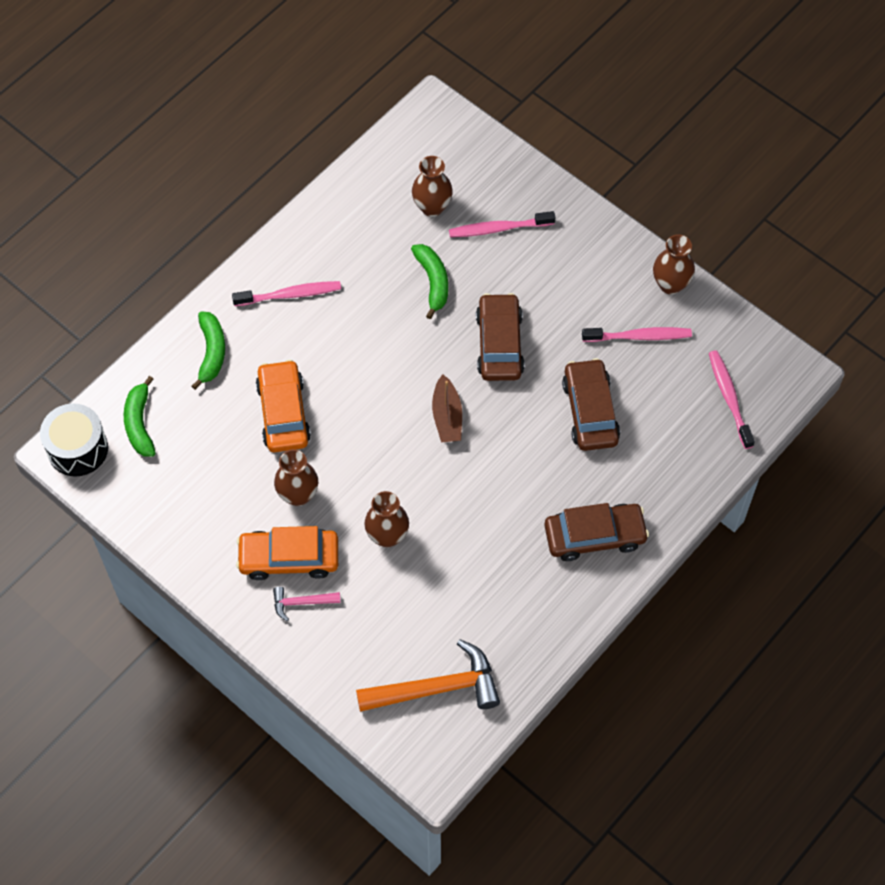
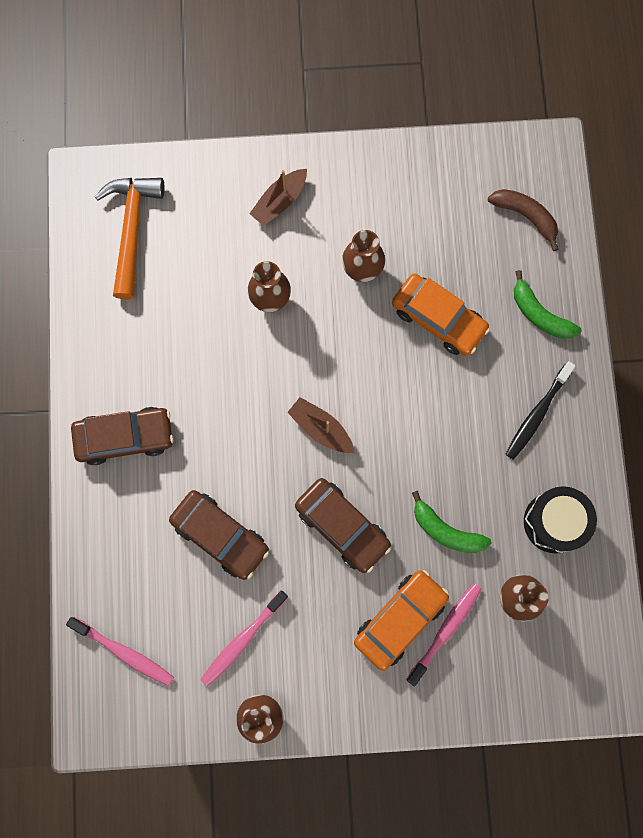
camera: 135 degrees right, 15 degrees up
(78, 449) = (544, 161): black drum -> black drum (554, 522)
(140, 423) = (525, 216): green banana -> brown banana
(289, 558) = (320, 222): orange car -> orange car (400, 619)
(290, 295) = (537, 414): pink toothbrush -> black toothbrush
(301, 602) = (279, 201): pink hammer -> brown boat
(437, 688) = (132, 230): orange hammer -> orange hammer turned 150 degrees clockwise
(594, 536) = (125, 437): brown car -> brown car turned 135 degrees counterclockwise

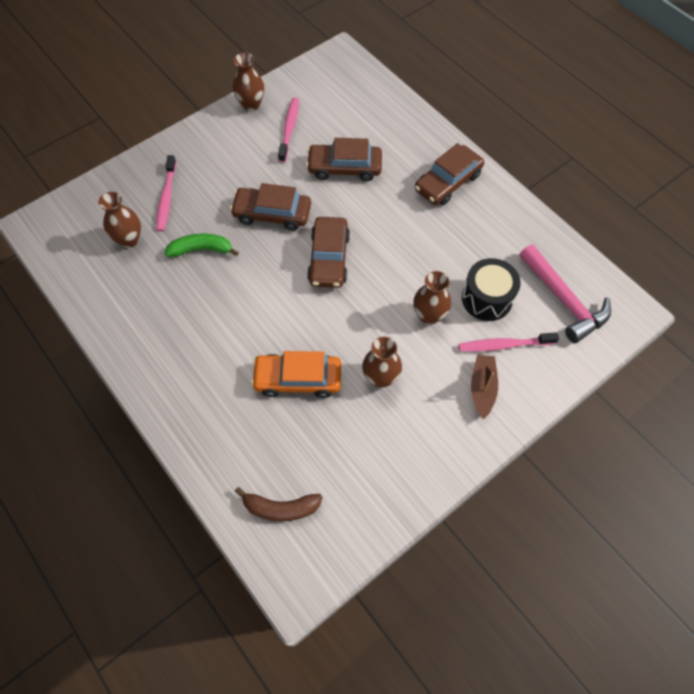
camera: 145 degrees right, 15 degrees down
(124, 652) = (351, 90): pink toothbrush -> pink toothbrush (504, 345)
(132, 230) = (564, 300): orange hammer -> pink hammer
(321, 428) = (329, 258): brown boat -> brown car
(400, 619) = (200, 188): orange car -> none
(537, 414) = (179, 358): black toothbrush -> none
(539, 314) = (220, 433): green banana -> none
(554, 522) = (127, 296): black drum -> black drum (487, 298)

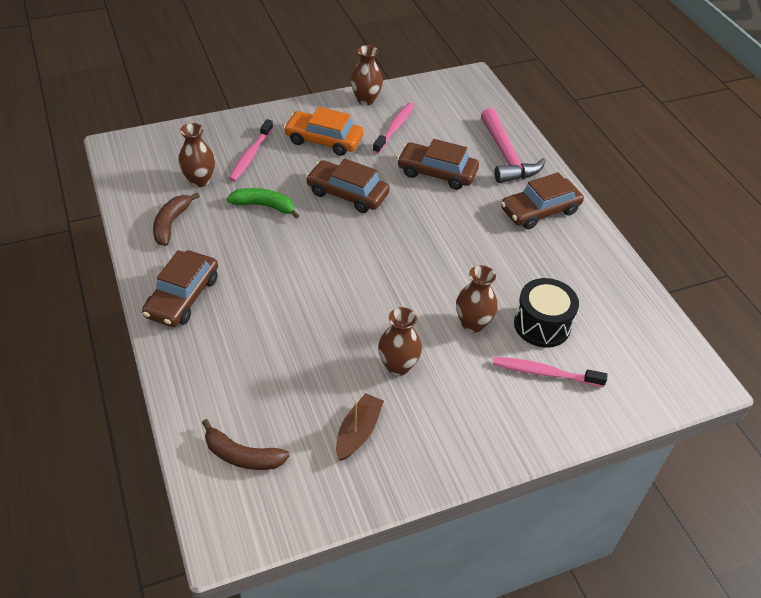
camera: 15 degrees right, 15 degrees down
(122, 294) = (171, 224): none -> brown banana
(298, 379) = (311, 343): orange car -> orange car (324, 140)
(329, 258) = (388, 245): brown car -> brown car (182, 297)
(482, 388) = (505, 407): brown boat -> brown boat (358, 432)
(564, 300) = (628, 349): pink hammer -> pink hammer (506, 156)

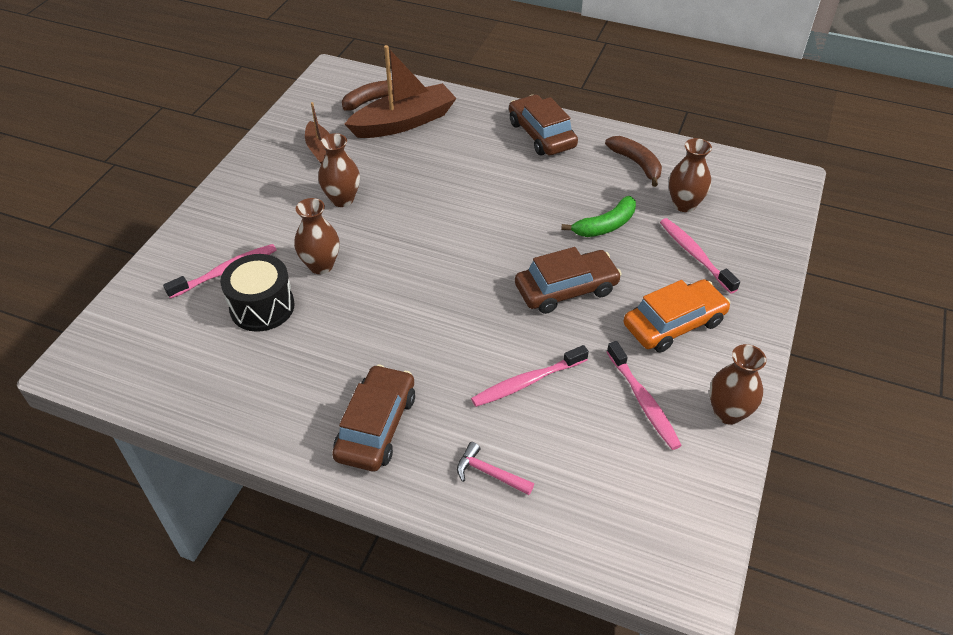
camera: 135 degrees right, 0 degrees up
(255, 403) = (404, 122): none -> brown boat
(437, 173) = (527, 382): brown car -> pink toothbrush
(506, 156) = (489, 473): pink hammer -> pink hammer, size x0.49

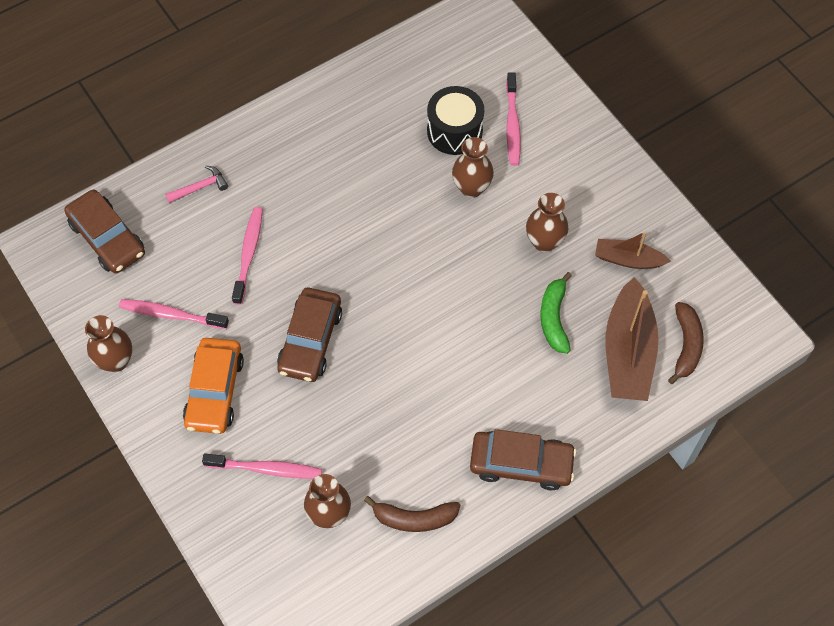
camera: 125 degrees right, 15 degrees up
(376, 426) = (289, 146): brown car -> brown car (107, 238)
(605, 225) = (355, 424): green banana -> green banana (554, 318)

